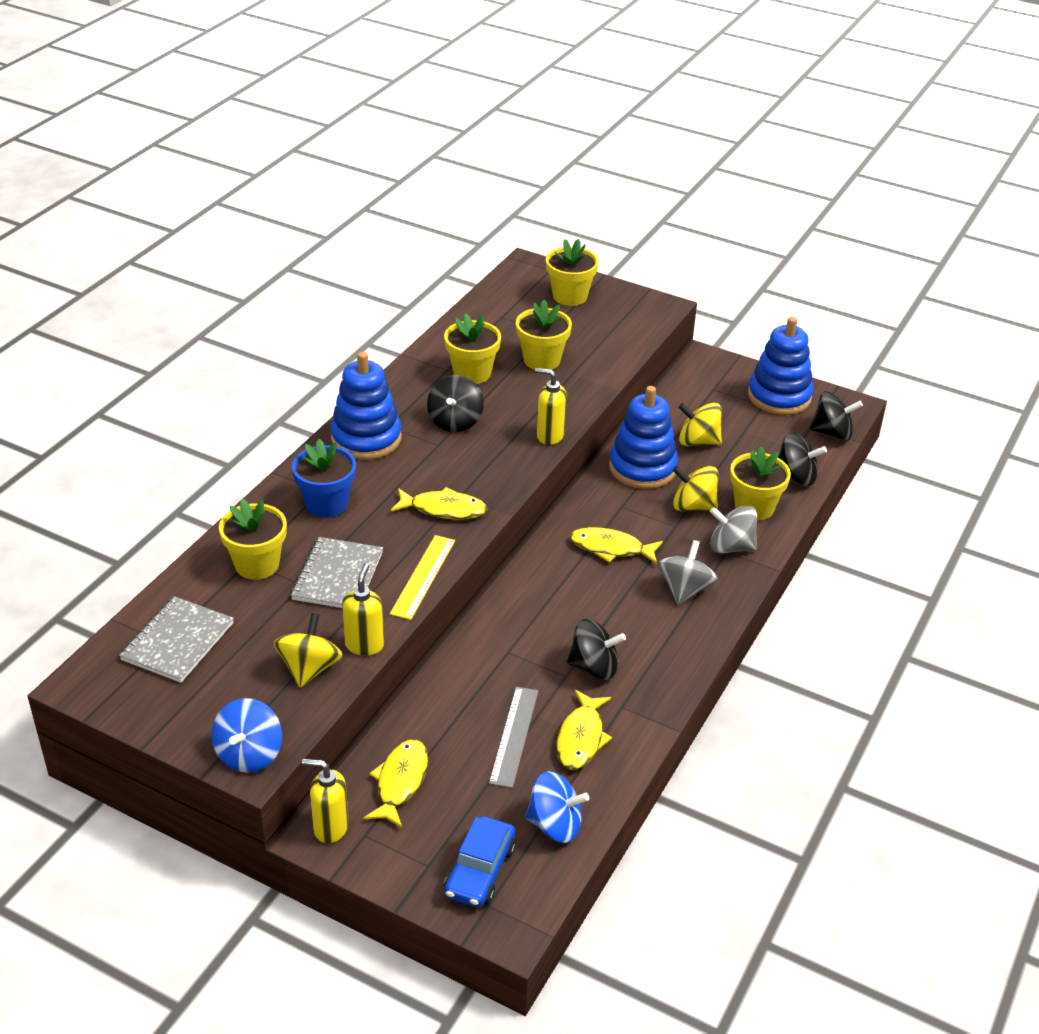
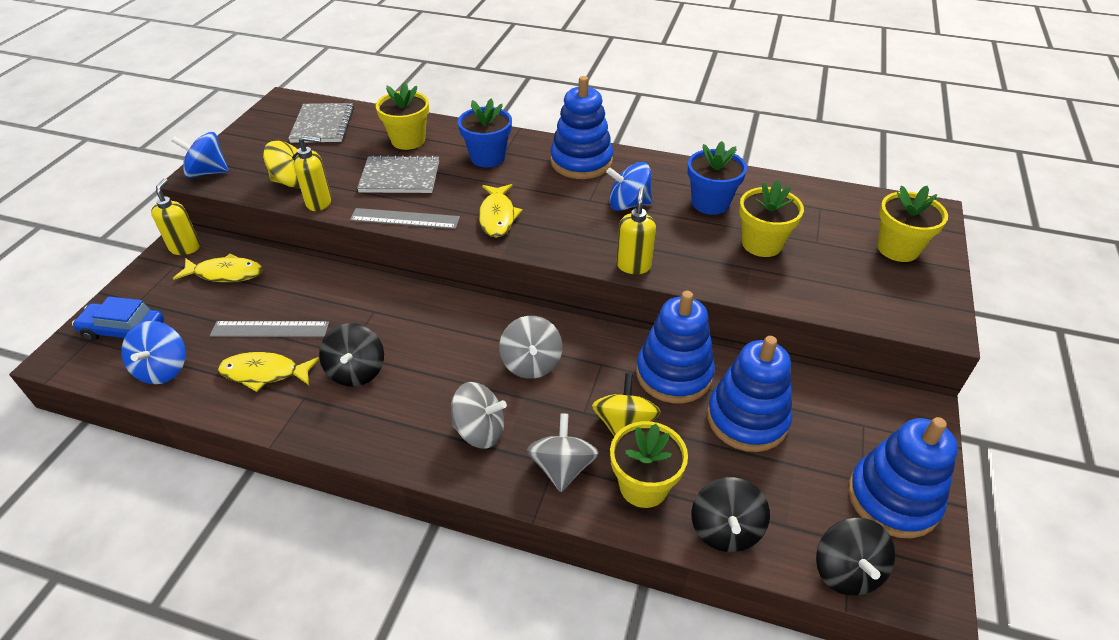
camera: 80 degrees right, 5 degrees up
(177, 641) = (323, 125): grey notebook -> grey notebook turned 75 degrees clockwise
(423, 576) = (405, 218): yellow ruler -> grey ruler
(455, 421) = (628, 204): black spinning top -> blue spinning top
(472, 373) = (710, 203): yellow flower pot -> blue flower pot
(611, 548) = (531, 363): yellow fish -> grey spinning top
(698, 441) = (747, 419): yellow spinning top -> blue stacking toy

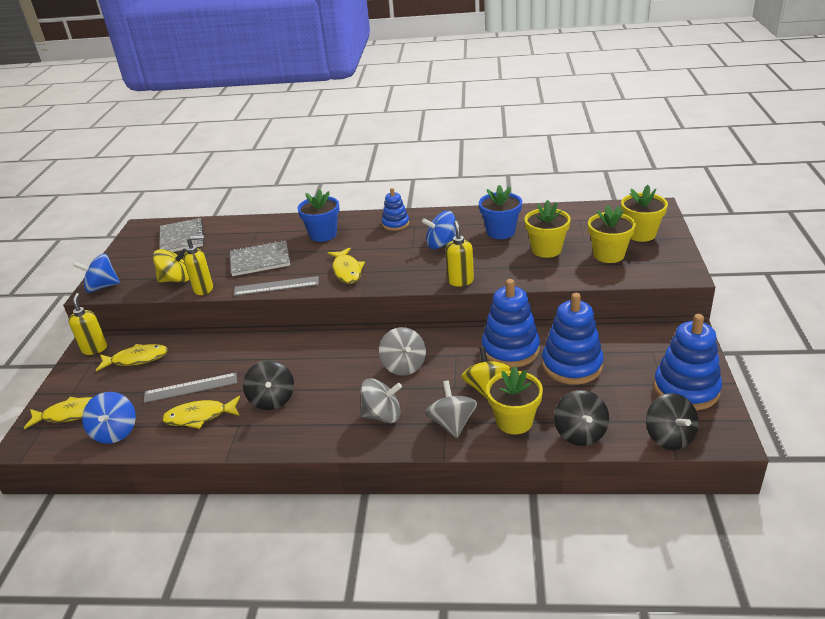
camera: 10 degrees left, 10 degrees down
(124, 330) = (70, 414): blue car -> yellow fish
(408, 140) = (255, 235): yellow flower pot -> yellow flower pot (609, 255)
(581, 162) = (395, 224): blue stacking toy -> blue stacking toy, size x0.57

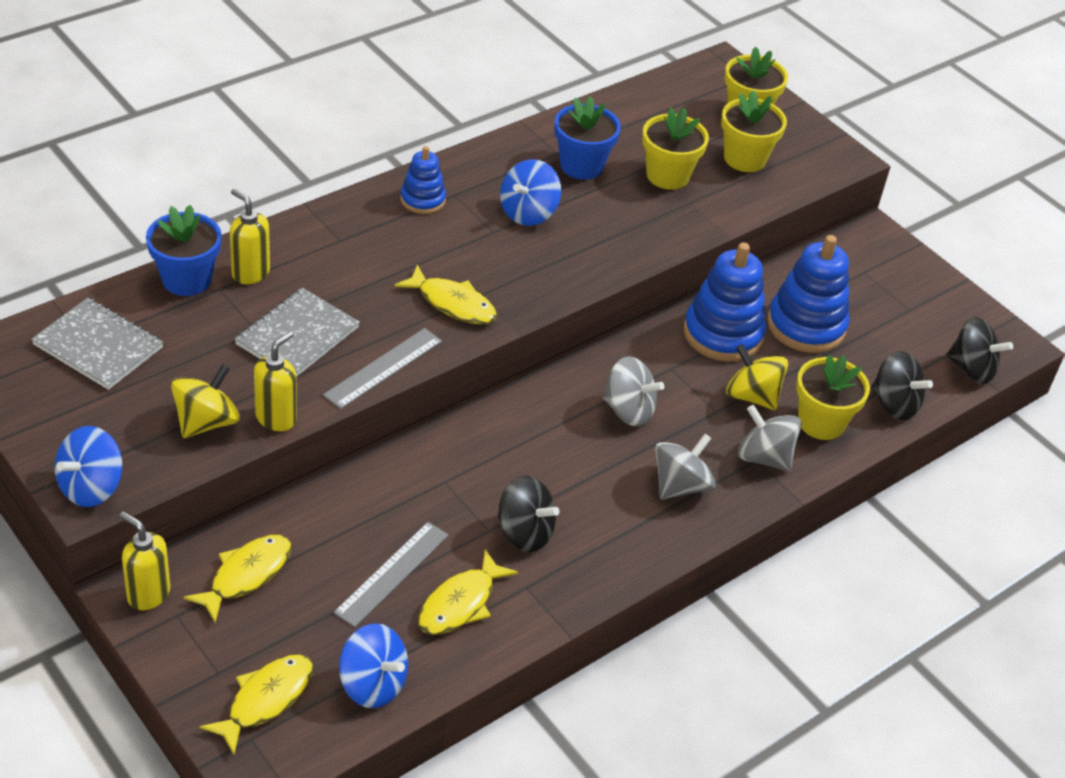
camera: 50 degrees left, 10 degrees up
(323, 234) = (336, 256): blue flower pot -> blue flower pot (187, 279)
(460, 281) = (620, 262): yellow soap dispenser -> yellow soap dispenser (250, 273)
(686, 389) = (936, 306): blue stacking toy -> none

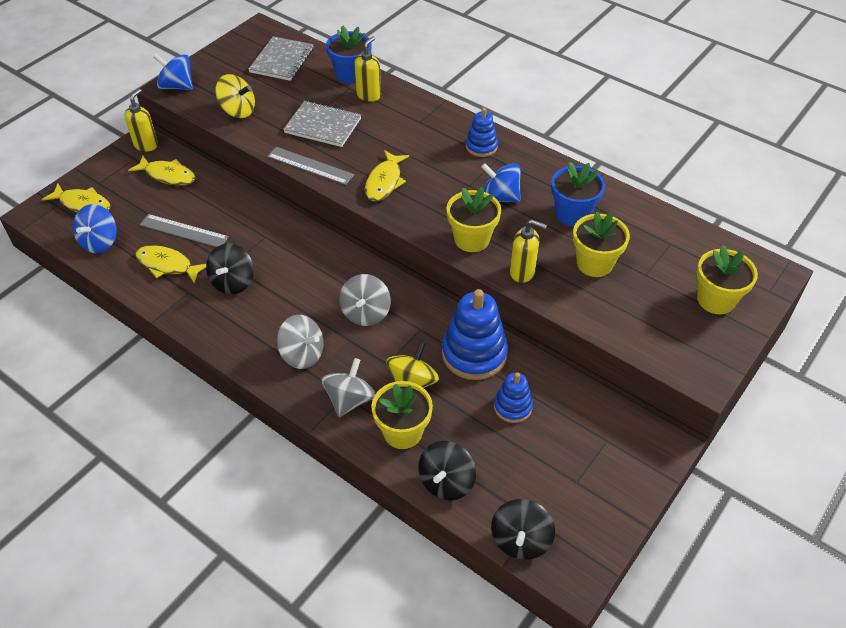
camera: 80 degrees right, 5 degrees up
(276, 418) = (250, 134): yellow soap dispenser -> yellow soap dispenser (522, 272)
(744, 158) = (651, 307): yellow flower pot -> yellow flower pot (472, 239)
(806, 325) = (512, 407): blue stacking toy -> blue stacking toy, size x0.57

